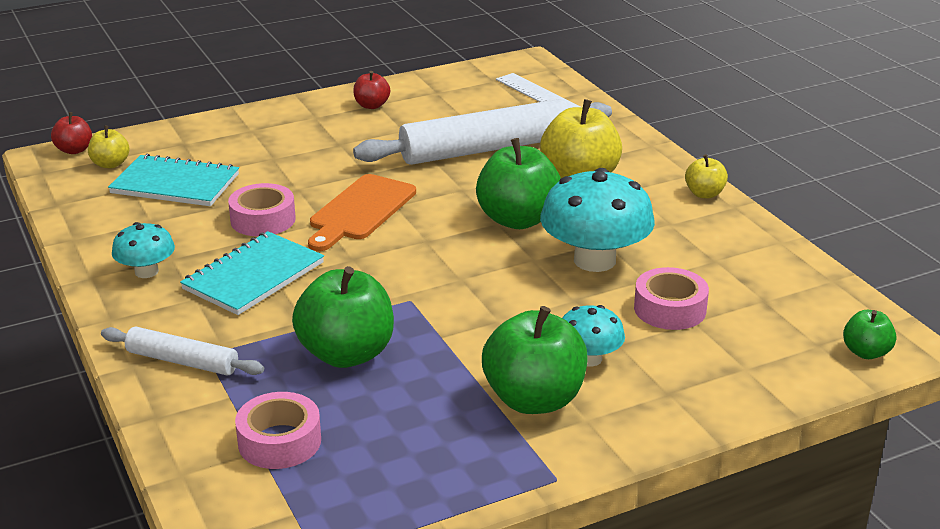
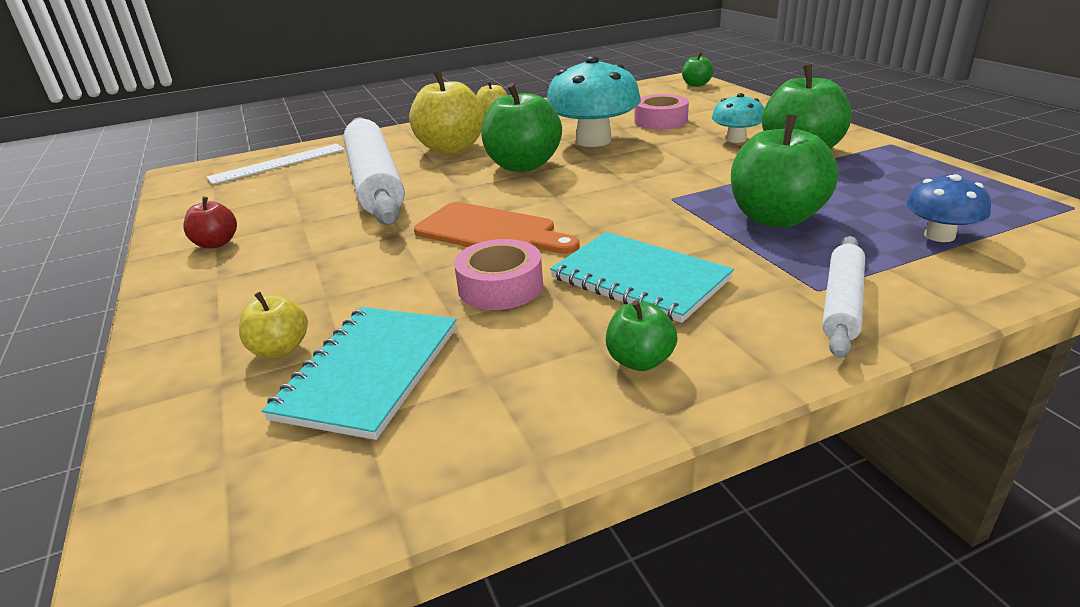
camera: 85 degrees left, 0 degrees up
(74, 150) = (146, 534): red apple -> none
(110, 164) = (251, 462): yellow apple -> yellow apple (280, 349)
(146, 272) = (640, 361): turquoise mushroom -> green apple
(279, 441) = (939, 235): pink tape -> blue mushroom

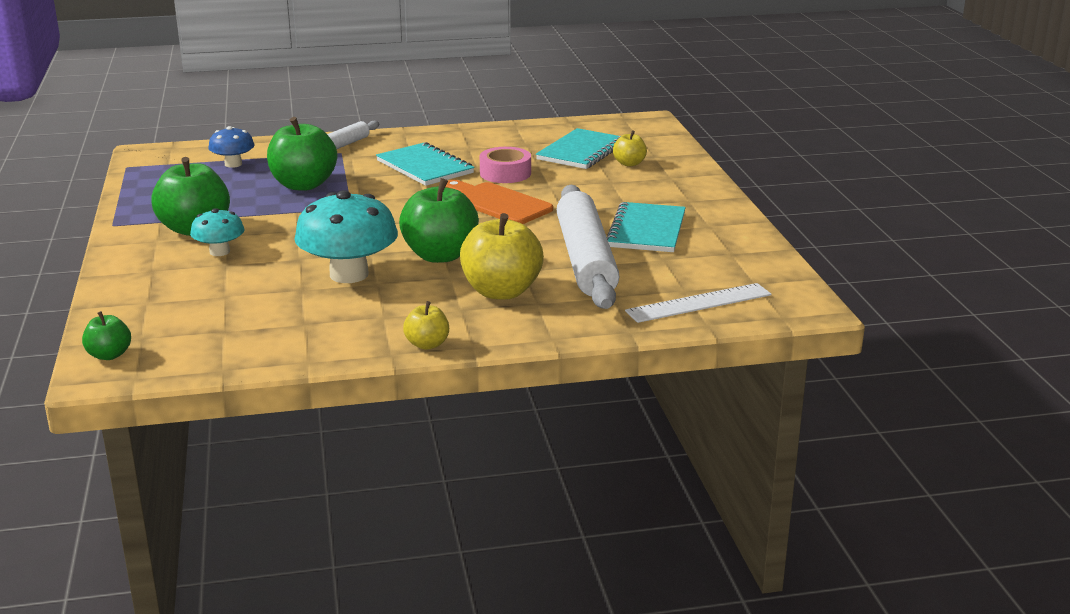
camera: 170 degrees left, 5 degrees down
(216, 243) = (706, 223): red apple -> none
(298, 223) = (646, 230): none -> turquoise notebook
(640, 361) = (455, 141): green apple -> none
(660, 121) = (251, 290): pink tape -> none

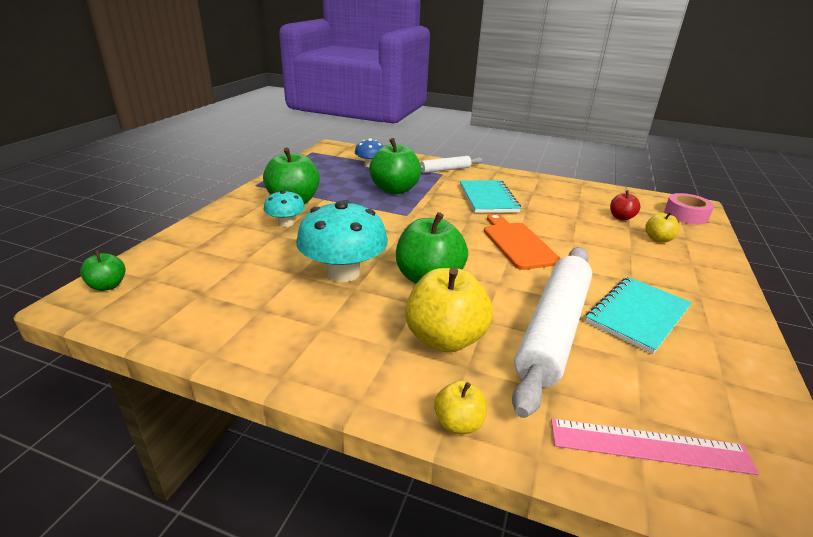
camera: 30 degrees right, 5 degrees up
(427, 344) = (322, 379): yellow apple -> yellow apple (458, 423)
(505, 173) = (544, 219): pink tape -> pink tape (686, 215)
(581, 151) = (621, 217): turquoise notebook -> red apple
(699, 303) = (649, 446): white ruler -> pink ruler

